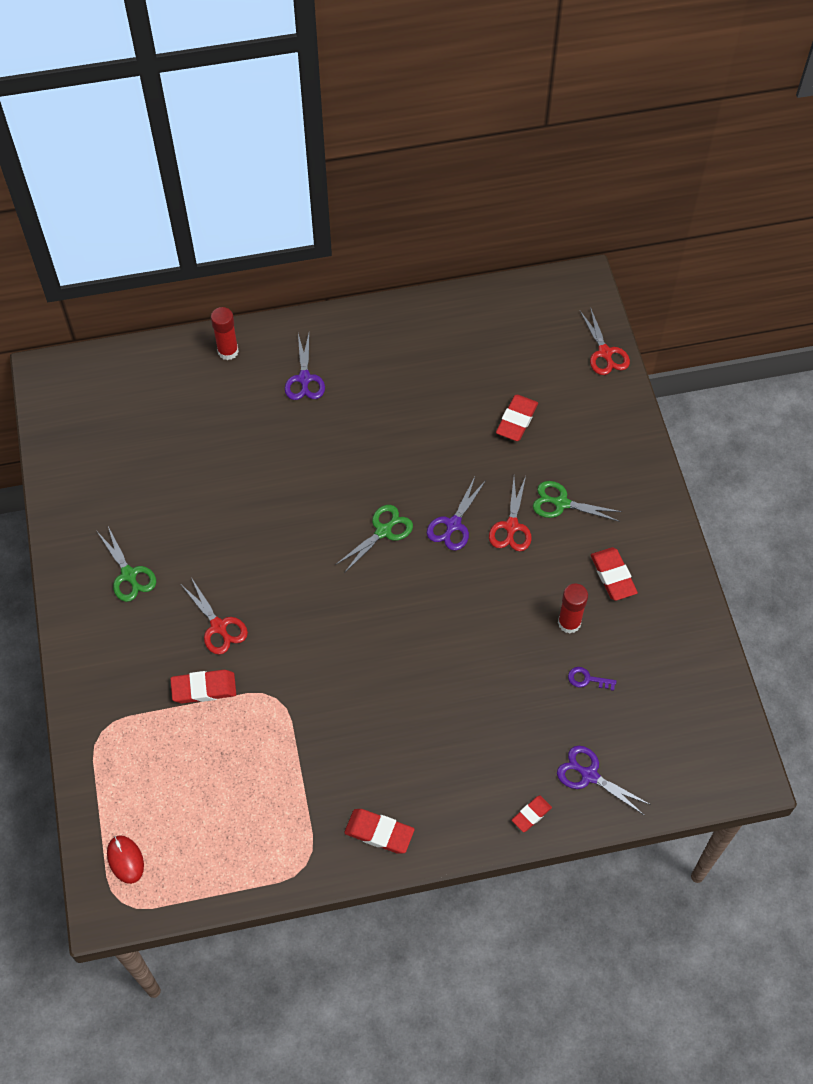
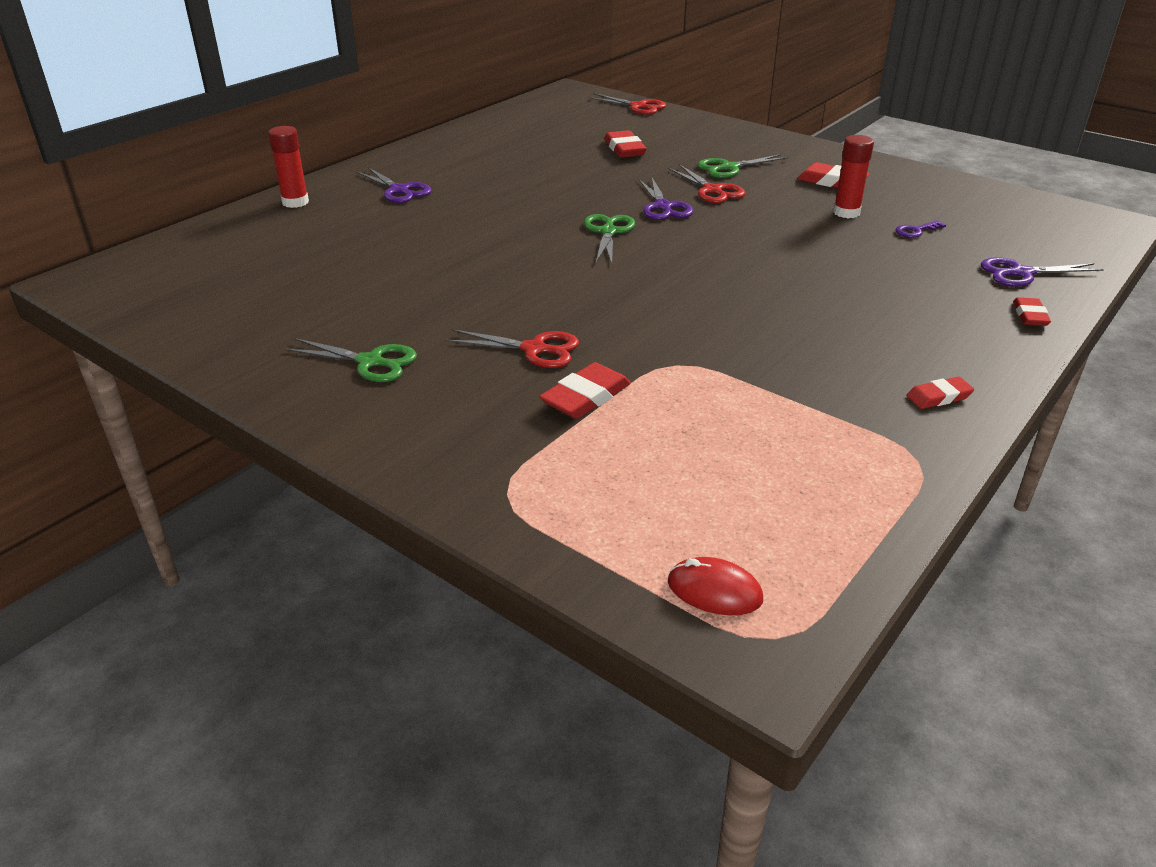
camera: 40 degrees left, 25 degrees down
(379, 832) = (938, 397): red eraser -> red eraser, size x0.64

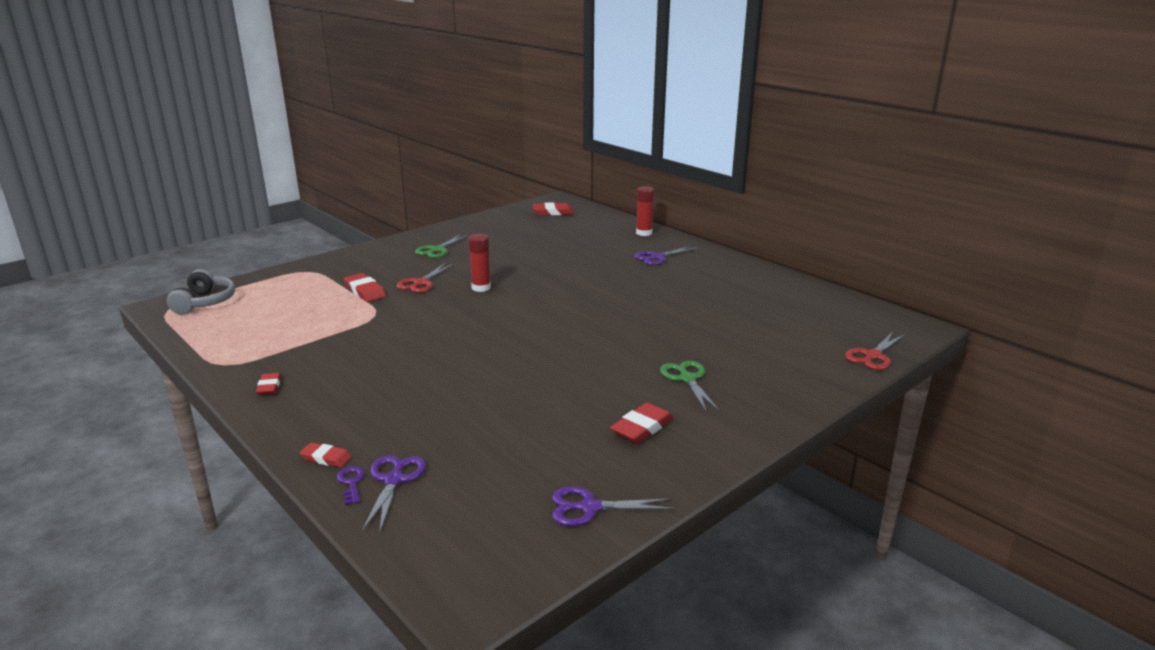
camera: 100 degrees right, 10 degrees down
(608, 232) = (563, 314): green scissors -> none
(624, 149) = (740, 336): red eraser -> red eraser (553, 212)
(663, 207) = (603, 338): purple scissors -> purple scissors (589, 508)
(712, 190) = (633, 362): red scissors -> none
(714, 591) = (205, 302): red mouse -> grey headphones
(846, 213) = (563, 418): red glue stick -> red glue stick (481, 288)
(916, 231) = (508, 447): purple key -> purple key (351, 483)

